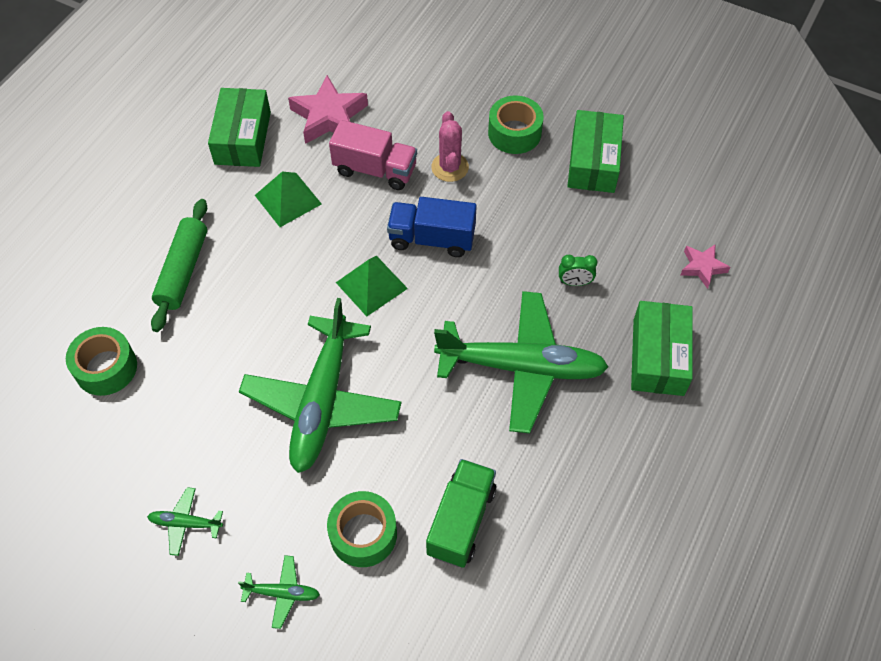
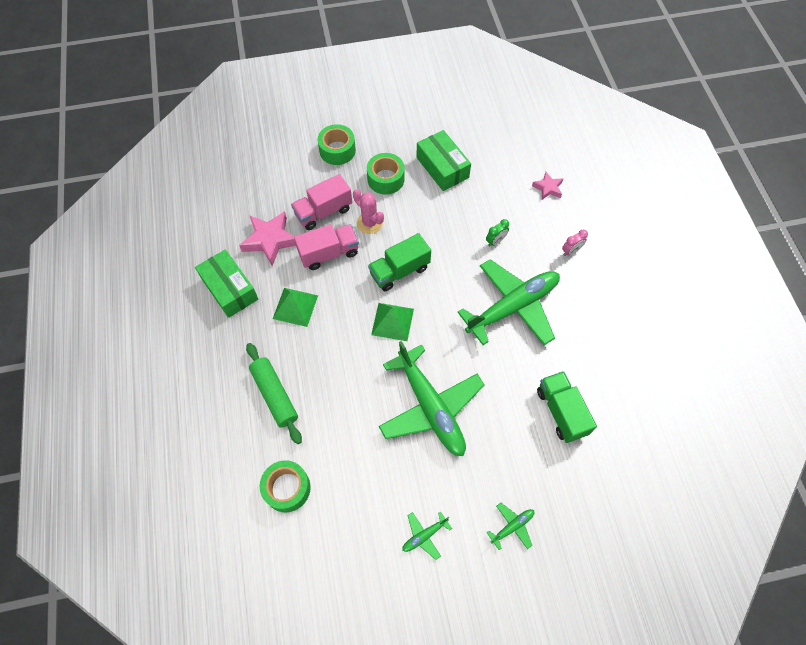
camera: 40 degrees left, 5 degrees up
(363, 534) = (521, 460): green tape -> green tape (337, 150)
(412, 124) = (323, 212): none -> pink truck
(432, 239) = (399, 271): blue truck -> green truck
(658, 357) = (571, 251): green box -> pink clock

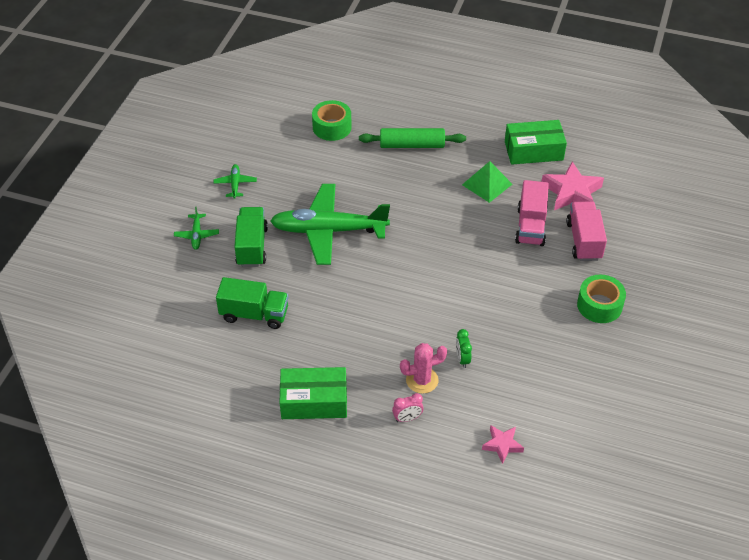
camera: 120 degrees right, 15 degrees down
(337, 150) = (662, 282): green tape -> none
(369, 223) = (548, 269): pink cactus -> pink cactus (422, 380)
(392, 321) = (426, 240): green pyramid -> none
(399, 271) = (477, 268): green truck -> green truck (252, 246)
(442, 167) = (588, 361): green box -> green box (314, 401)
(512, 307) = (379, 334): green plane -> none
(571, 251) = (407, 418): pink clock -> pink clock turned 105 degrees counterclockwise

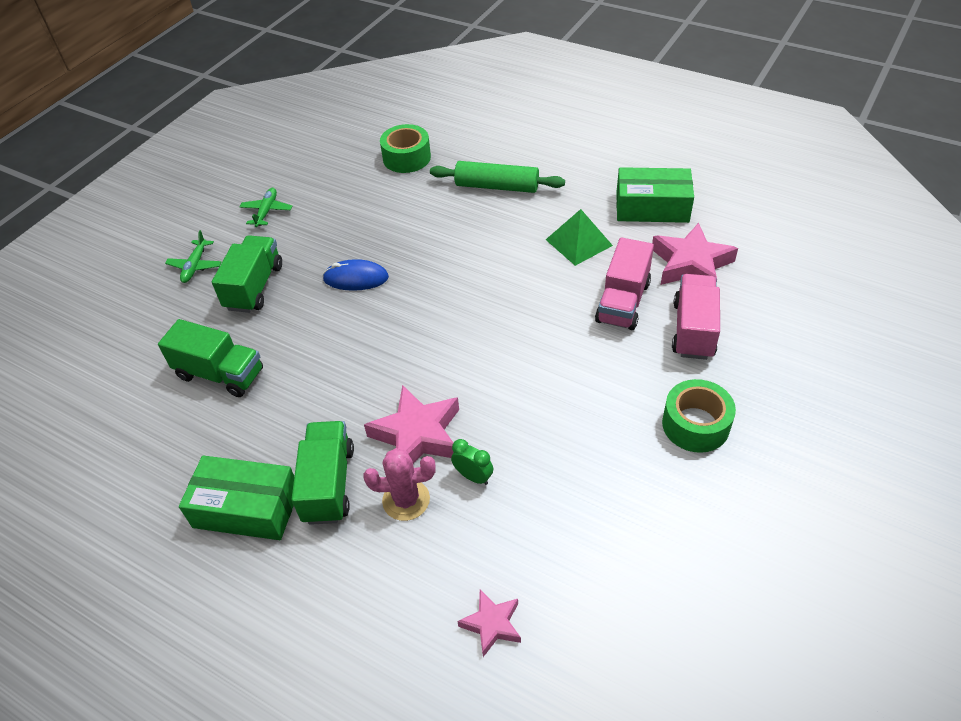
camera: 15 degrees right, 0 degrees up
(328, 231) = (356, 278): green plane -> blue mouse
(365, 378) = (328, 484): none -> green truck
(407, 418) = (365, 556): pink clock -> none
(415, 337) = (417, 435): none -> pink star
(462, 359) = (473, 476): green clock -> green clock turned 120 degrees clockwise

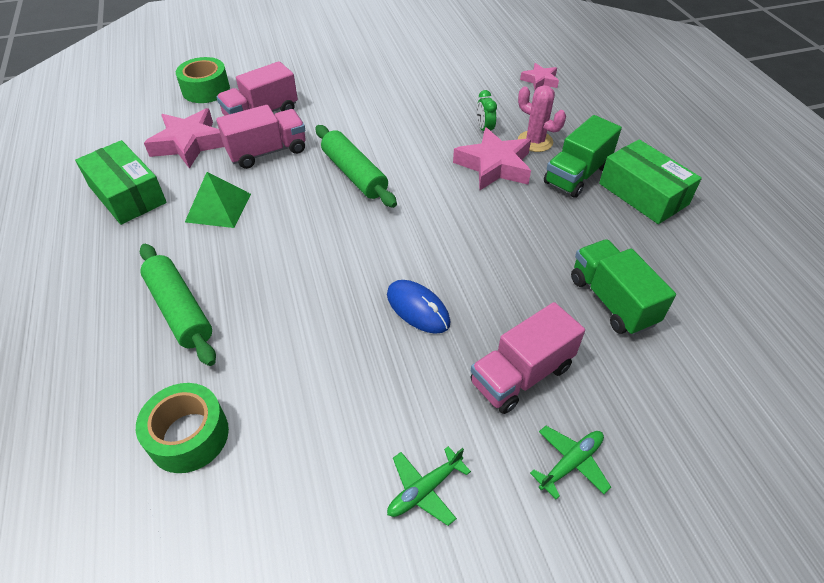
camera: 140 degrees left, 0 degrees up
(254, 287) = (521, 375): green truck -> pink truck
(525, 335) = (354, 174): none -> green rolling pin
(695, 424) = (340, 82): green tape -> green tape (206, 90)

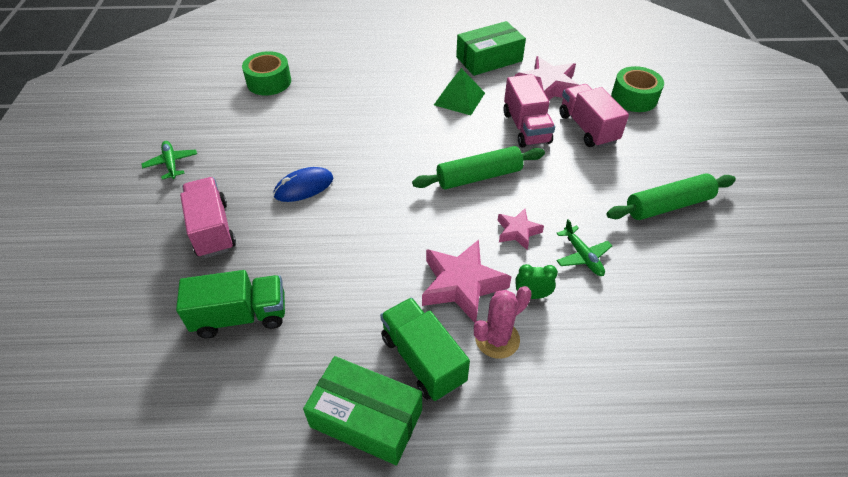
camera: 105 degrees right, 0 degrees up
(180, 310) = (363, 80): green rolling pin -> green rolling pin (668, 205)
(540, 80) = (643, 397): pink star -> pink star (518, 231)
(570, 463) = (134, 234): green plane -> green plane (582, 256)
(643, 194) = (366, 418): green box -> green box turned 45 degrees clockwise

